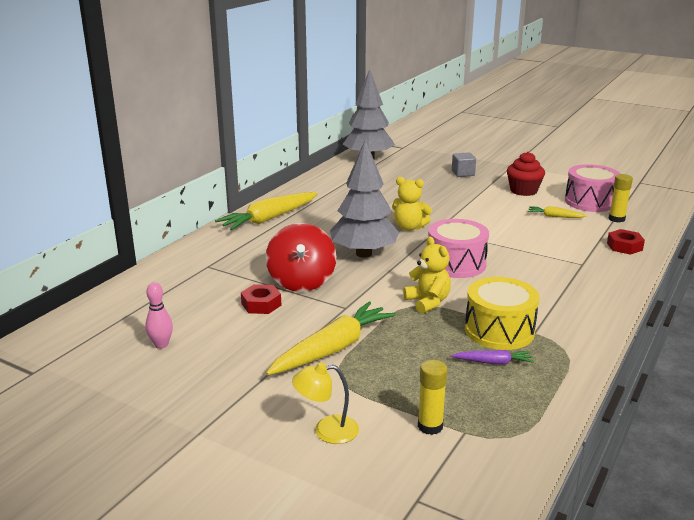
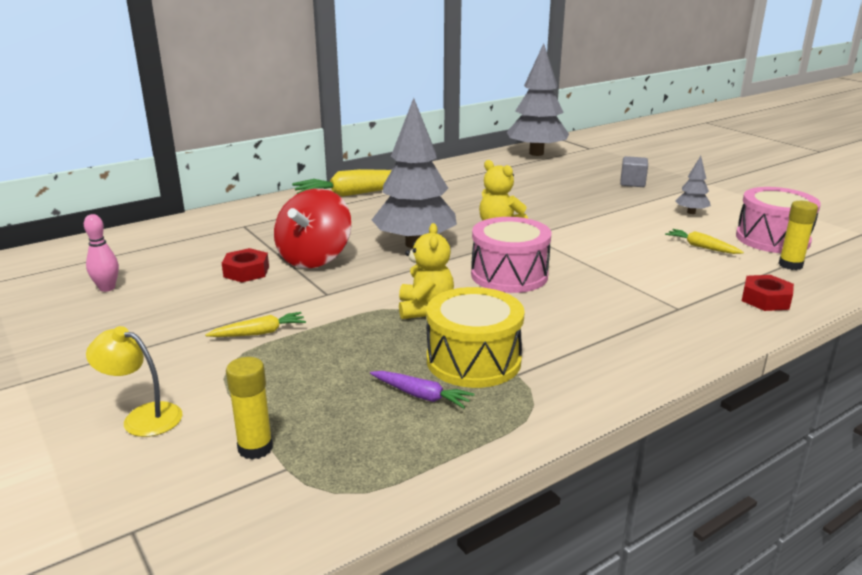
camera: 25 degrees right, 0 degrees up
(333, 349) = (259, 333): yellow carrot -> yellow carrot, size x0.48
(523, 191) = (691, 212): red cupcake -> grey tree

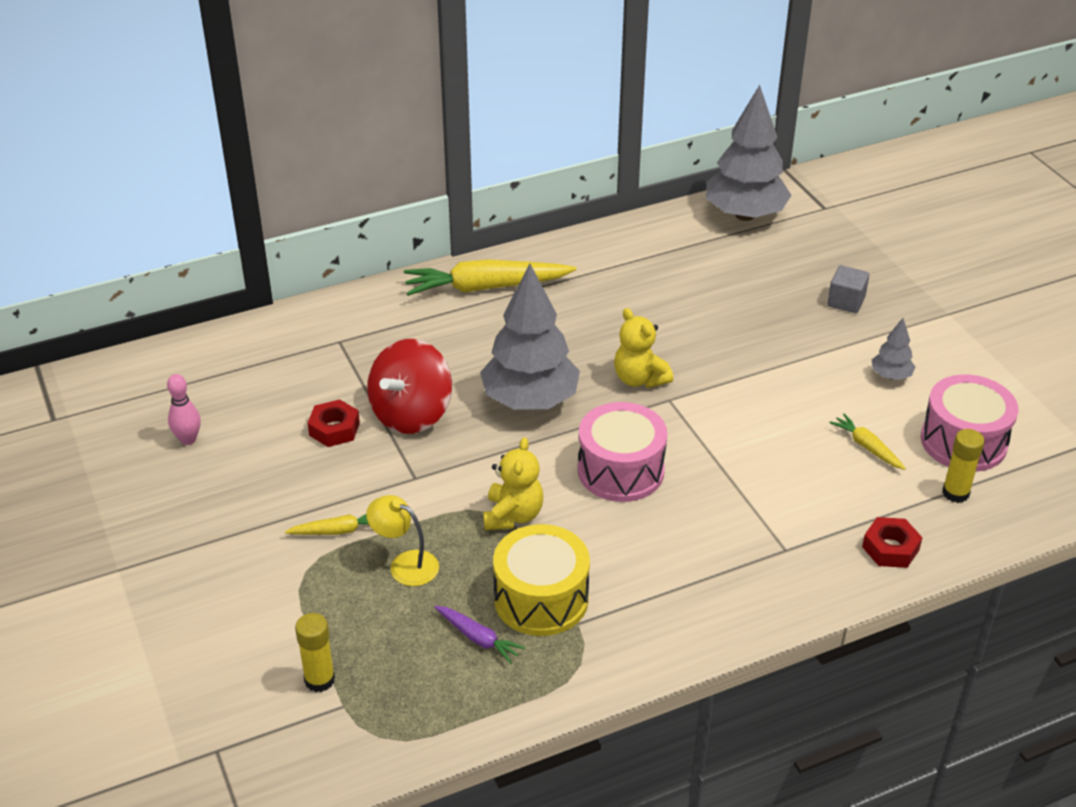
camera: 10 degrees right, 15 degrees up
(142, 417) = (224, 629): yellow lamp -> yellow lamp (405, 564)

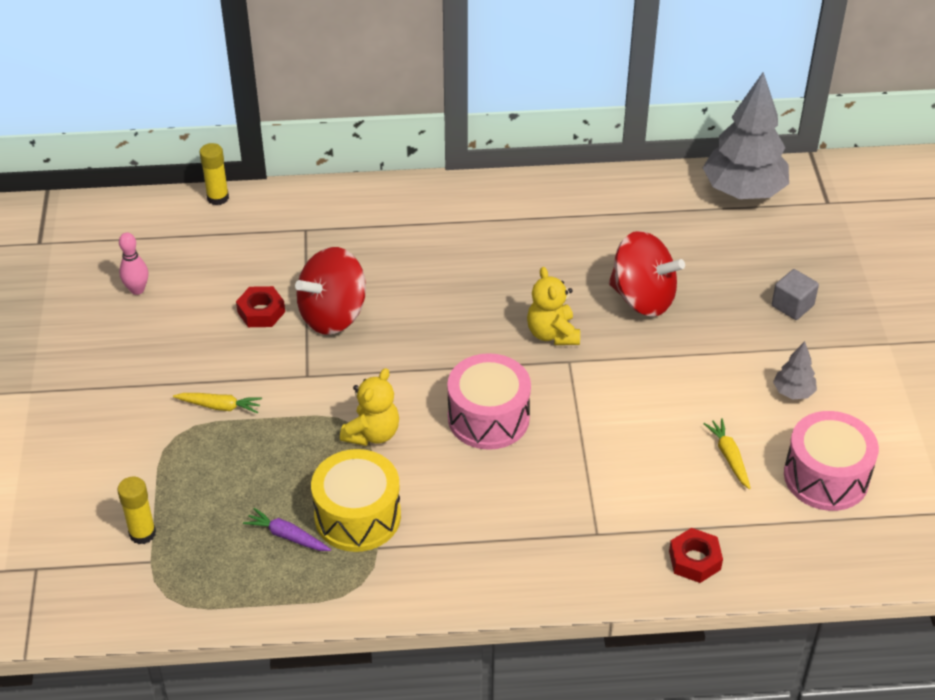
camera: 20 degrees right, 5 degrees up
(405, 564) = (260, 452): yellow lamp -> none
(478, 638) = (287, 536): purple carrot -> purple carrot turned 150 degrees clockwise
(486, 287) = (459, 208): yellow carrot -> none
(530, 401) = (442, 329): grey tree -> none
(706, 327) = (642, 298): none -> red spinning top
(955, 493) = (788, 525): yellow glue stick -> yellow glue stick (218, 198)

